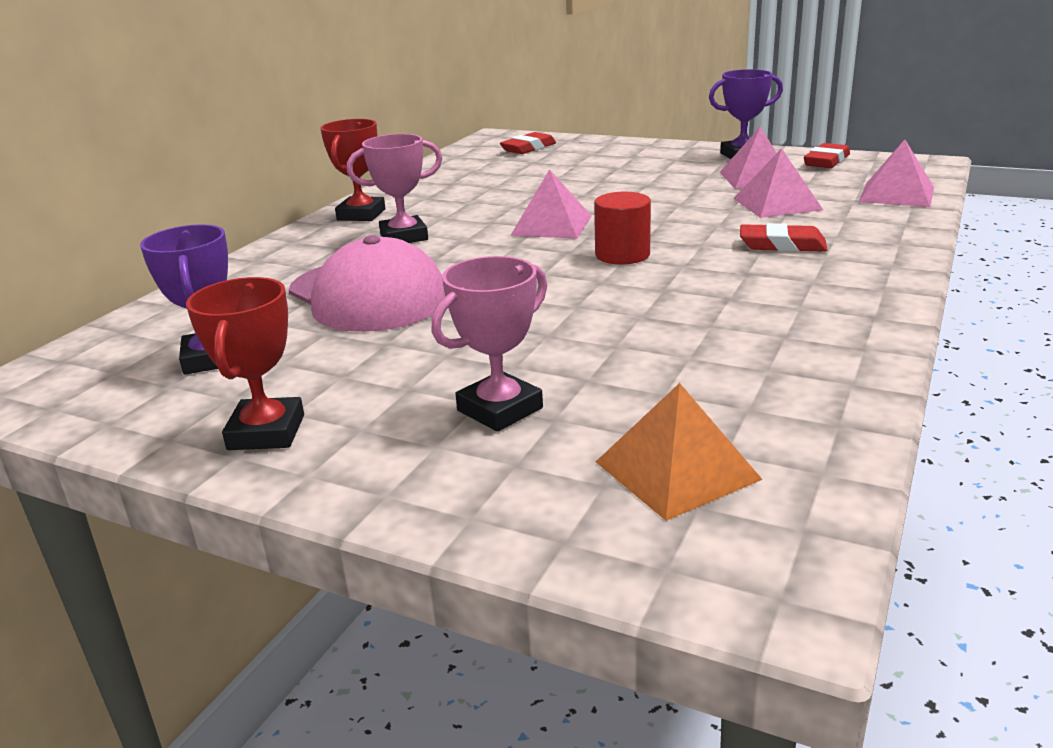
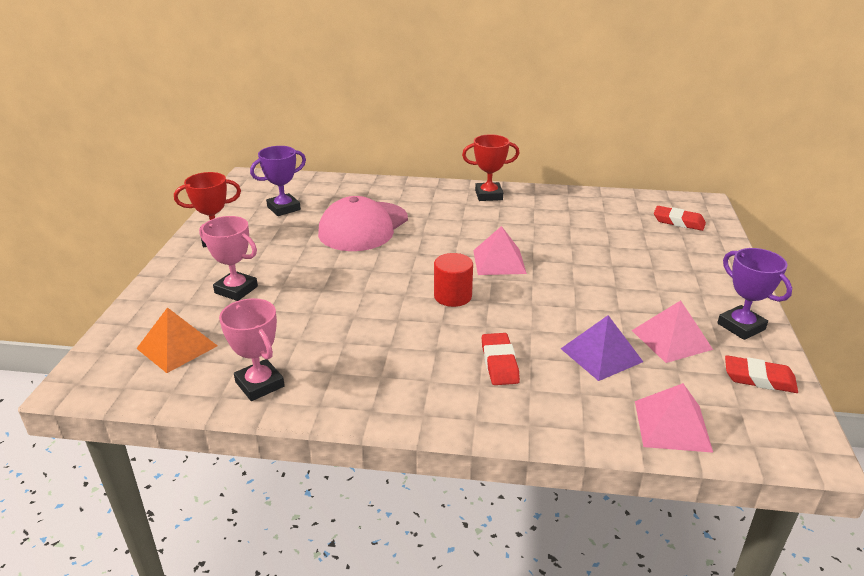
camera: 70 degrees right, 5 degrees up
(404, 237) = (455, 217): pink trophy -> pink trophy (259, 384)
(777, 204) = (601, 355): pink pyramid -> purple pyramid

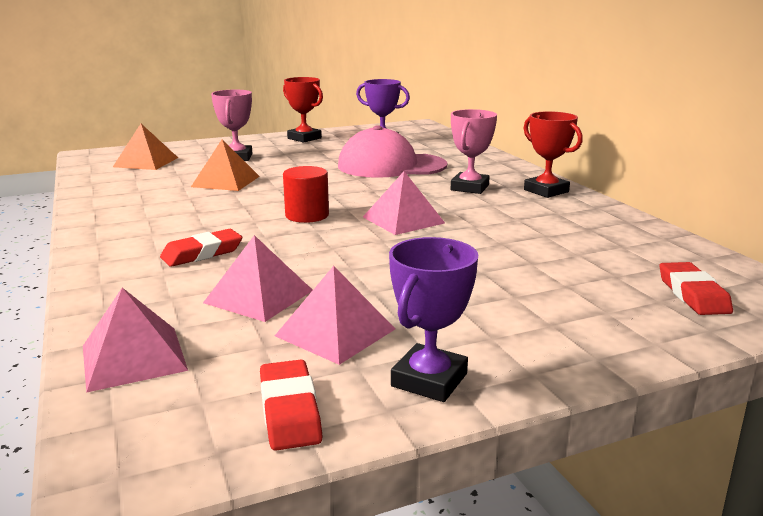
camera: 60 degrees right, 10 degrees down
(259, 384) = (112, 189): pink trophy -> pink trophy (469, 188)
(313, 313) = (225, 181): none -> orange pyramid
(601, 355) = (258, 296): purple pyramid -> pink pyramid

